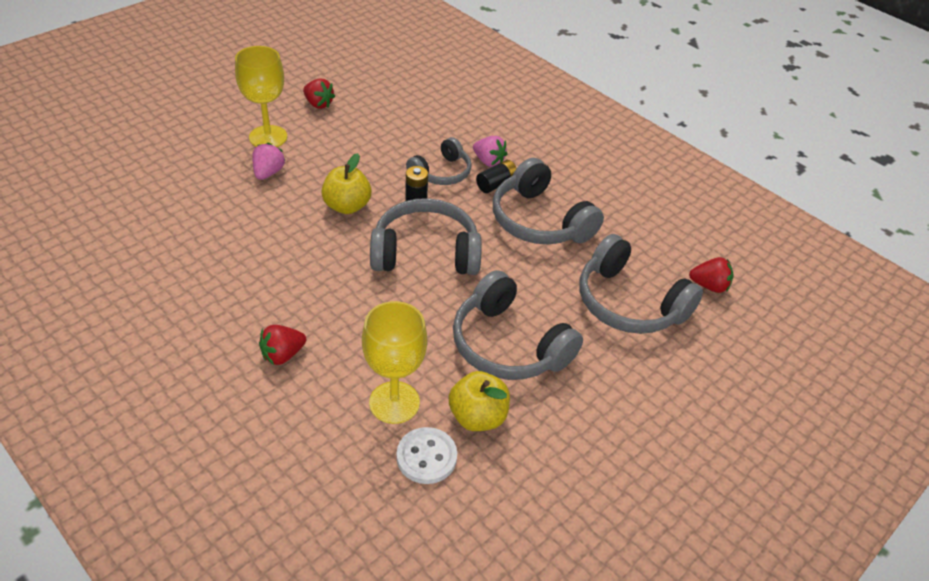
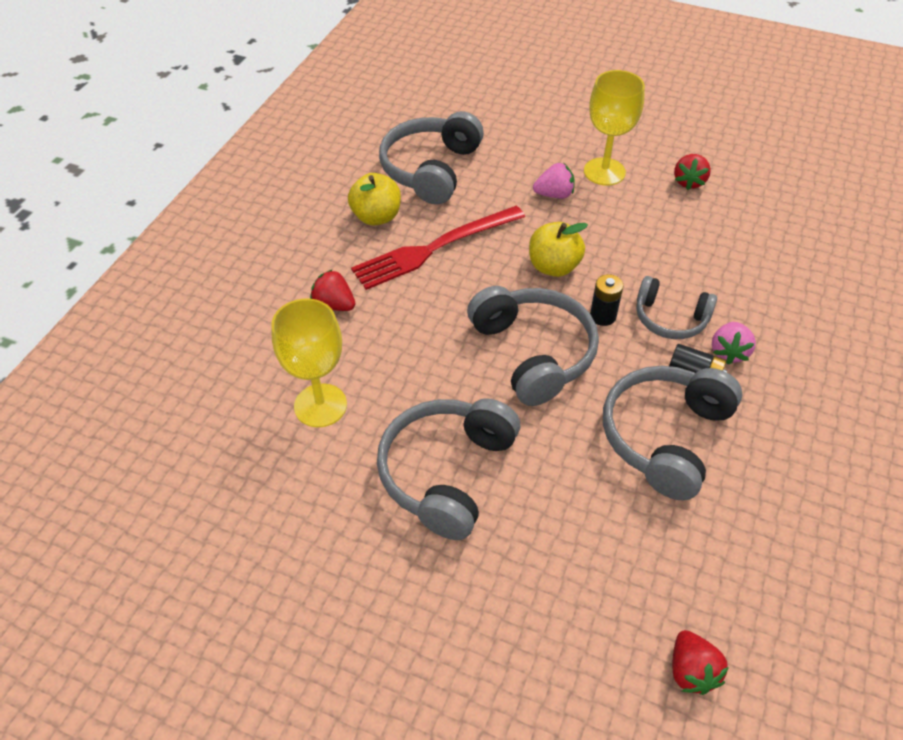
camera: 70 degrees right, 5 degrees up
(268, 265) = (434, 248): none -> red fork
(426, 457) = (268, 455): white button -> none
(477, 417) = (335, 479): yellow apple -> yellow apple (376, 217)
(628, 303) = (590, 576): grey headphones -> grey headphones (430, 169)

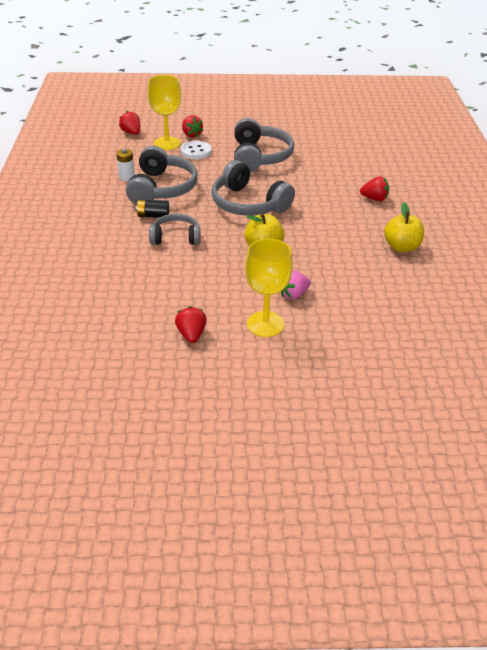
camera: 155 degrees right, 10 degrees down
(320, 405) = (337, 163): yellow goblet -> yellow goblet (167, 143)
(430, 169) = (399, 288): grey headphones -> none
(434, 248) = (346, 239): red fork -> none
(552, 608) = (191, 135): none -> red strawberry
(565, 535) = (196, 151): none -> white button
(603, 316) = (218, 229): black battery -> none
(725, 491) = (126, 177): none -> white battery
(728, 352) = (135, 229): pink strawberry -> none

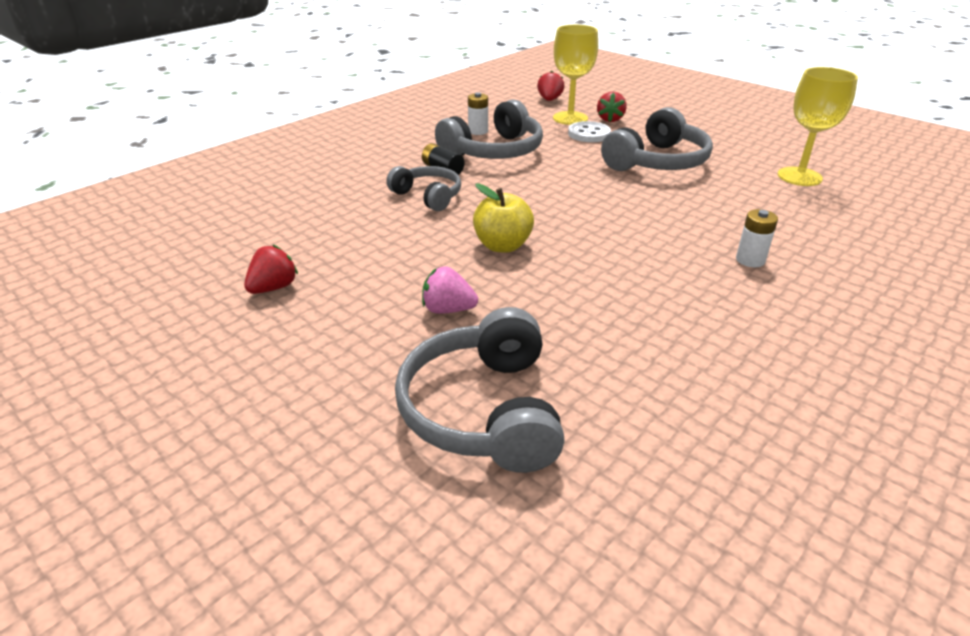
camera: 45 degrees right, 5 degrees down
(248, 204) = (561, 199): grey headphones -> grey headphones (483, 410)
(265, 324) = (359, 322): yellow goblet -> yellow goblet (799, 177)
(374, 199) = (750, 260): red strawberry -> white battery
(401, 247) = (697, 334): yellow apple -> none

